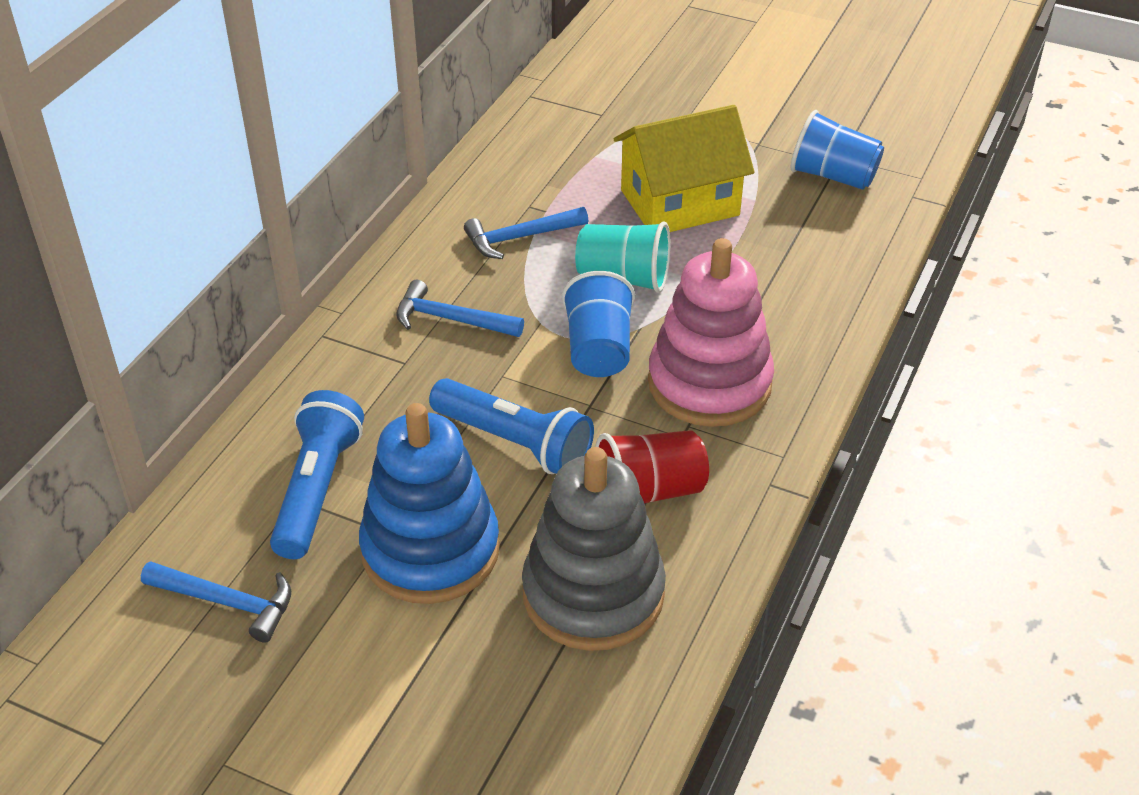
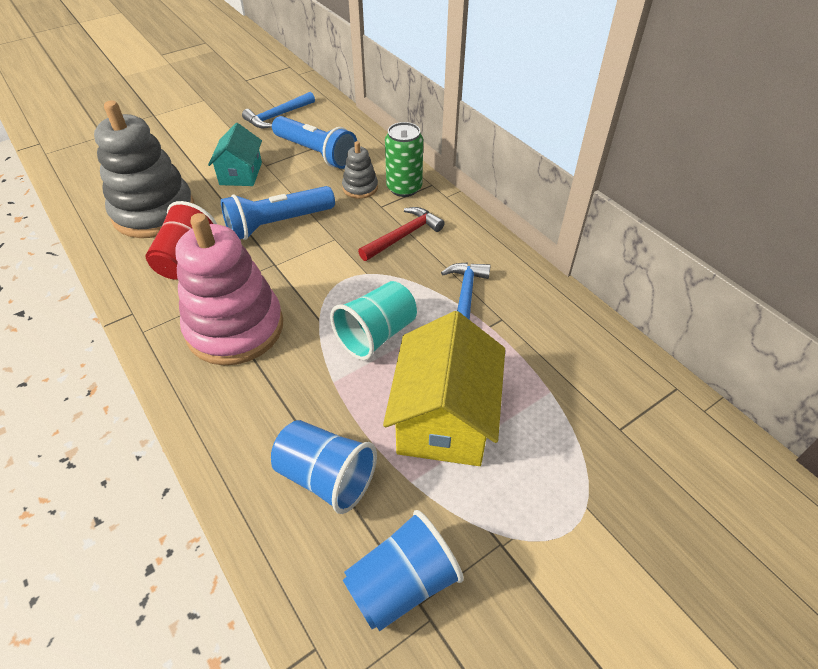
camera: 120 degrees right, 5 degrees up
(348, 357) = (404, 188): none -> green can
(377, 400) = (360, 188): none -> grey stacking toy
(430, 550) = (241, 173): blue stacking toy -> turquoise house
(451, 319) = (403, 236): blue hammer -> red hammer
(598, 349) = (317, 289): blue cup -> blue cup (326, 477)

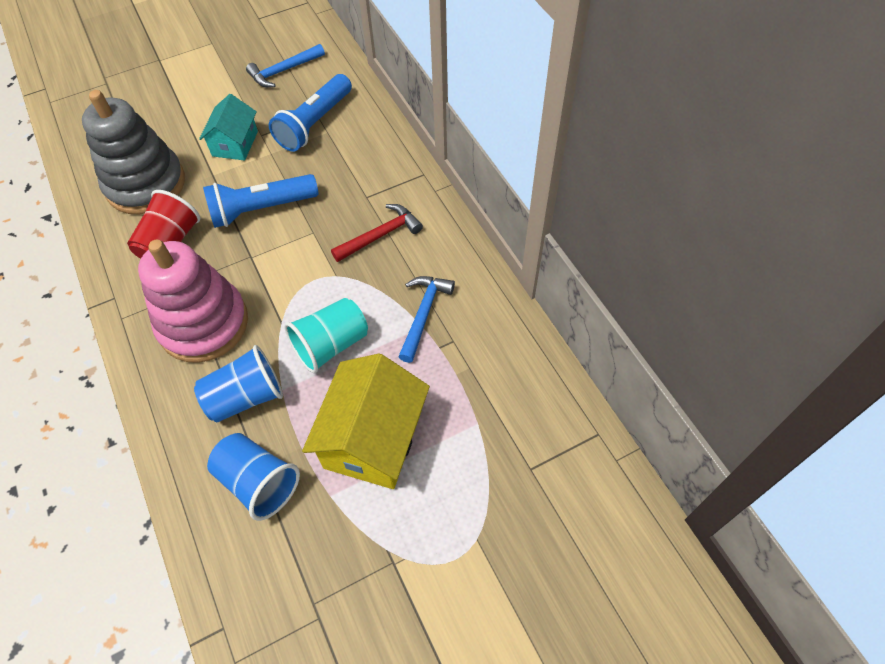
camera: 10 degrees right, 10 degrees up
(316, 153) = (314, 123): blue flashlight -> blue flashlight turned 75 degrees clockwise
(360, 188) = (350, 172): grey stacking toy -> none
(402, 583) = (302, 585): blue cup -> blue cup (246, 397)
(404, 188) = (394, 176): green can -> none

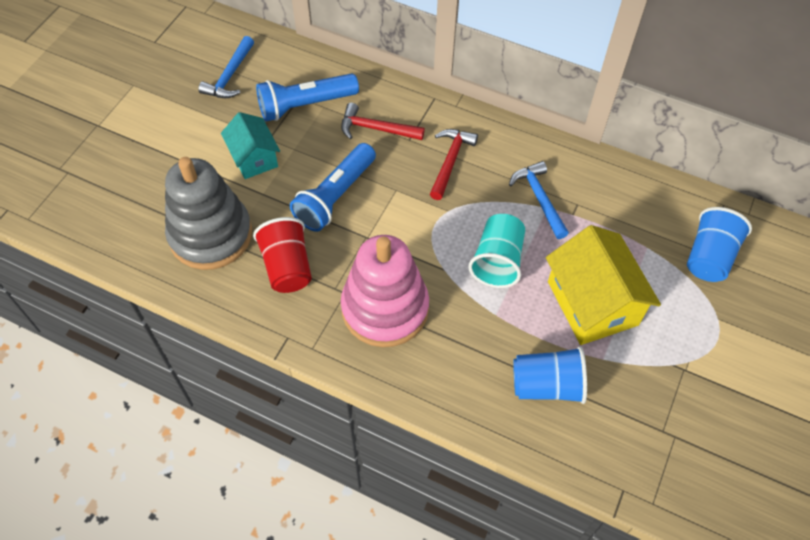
camera: 40 degrees left, 0 degrees up
(246, 397) = (475, 337): blue cup -> blue cup (709, 257)
(314, 123) = (305, 105): blue flashlight -> blue flashlight turned 75 degrees clockwise
(349, 173) = (376, 129): none -> red hammer

